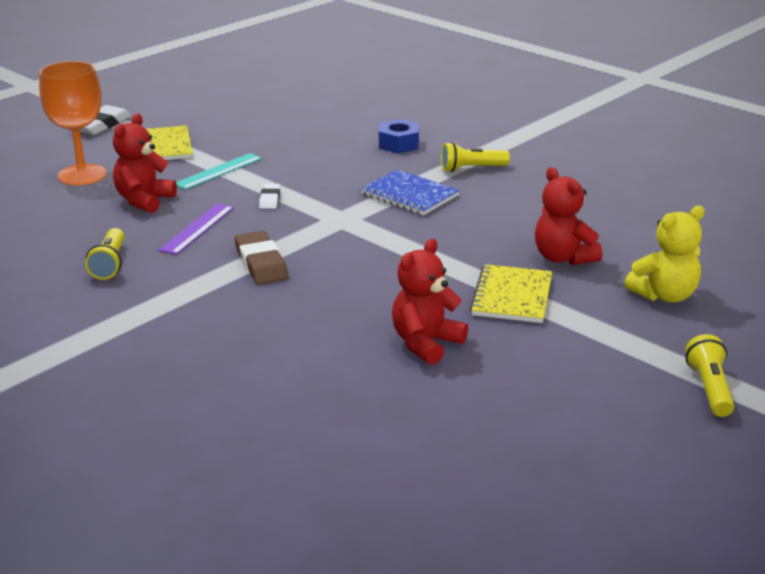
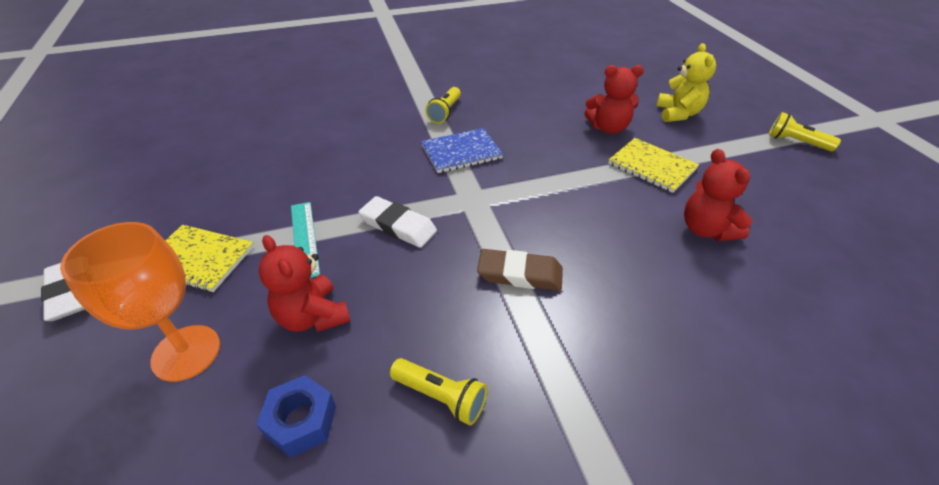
camera: 60 degrees left, 15 degrees up
(197, 228) = (415, 294): purple ruler -> none
(270, 199) = (398, 226): white eraser -> white eraser, size x1.74
(399, 144) = (368, 126): blue nut -> blue nut (301, 421)

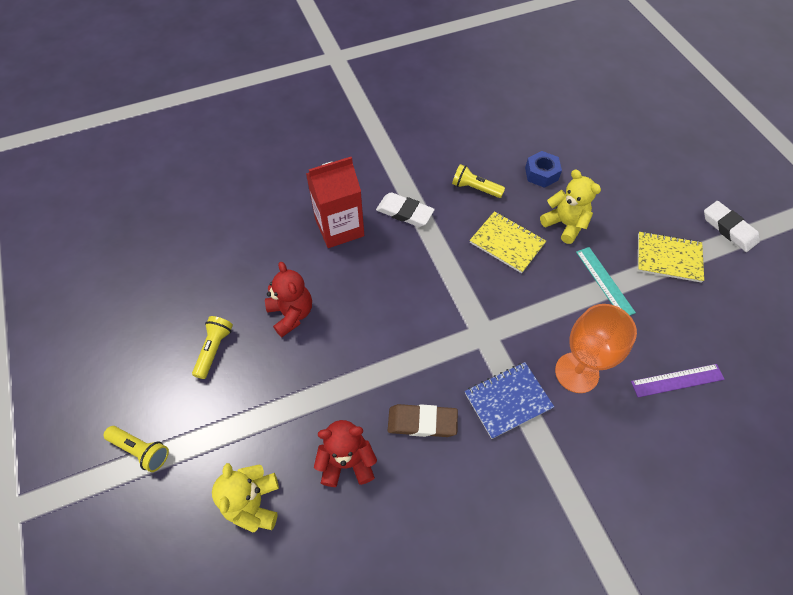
camera: 175 degrees right, 15 degrees up
(186, 352) = (624, 199): orange goblet -> orange goblet (576, 372)
(292, 156) = (677, 380): none -> purple ruler
(313, 316) = (565, 224): red teddy bear -> yellow teddy bear
(398, 226) = (538, 299): white eraser -> white eraser (405, 212)
(445, 112) = (544, 480): yellow flashlight -> yellow flashlight (214, 349)
(520, 274) = (438, 263): brown eraser -> brown eraser (422, 422)
(652, 166) = (314, 393): yellow notebook -> yellow notebook (507, 243)
(680, 337) = (339, 228): none -> red carton

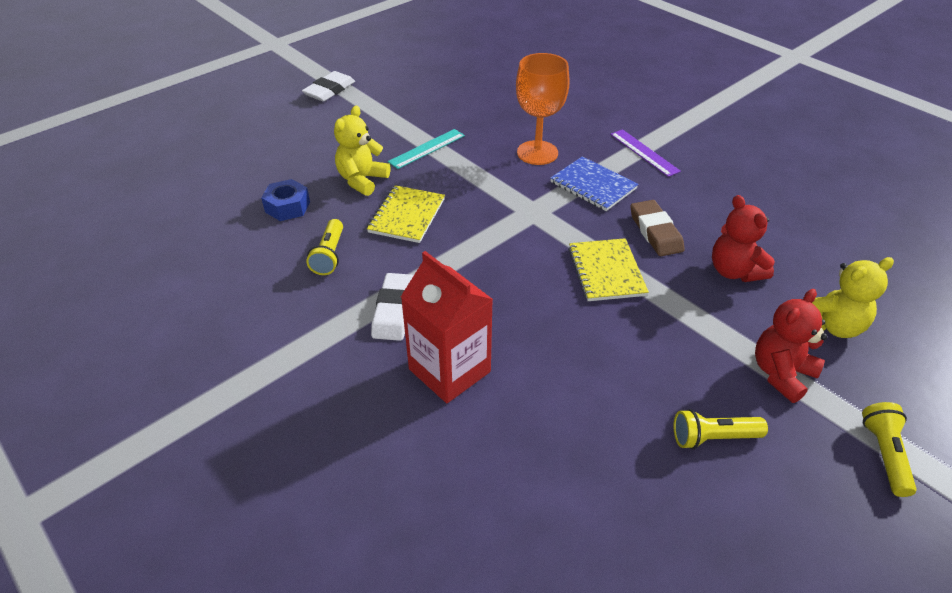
camera: 110 degrees left, 15 degrees down
(291, 314) = (610, 374): red teddy bear -> red teddy bear (781, 373)
(668, 258) = (380, 117): yellow notebook -> yellow notebook (606, 271)
(677, 380) = (509, 106): purple ruler -> purple ruler (644, 152)

